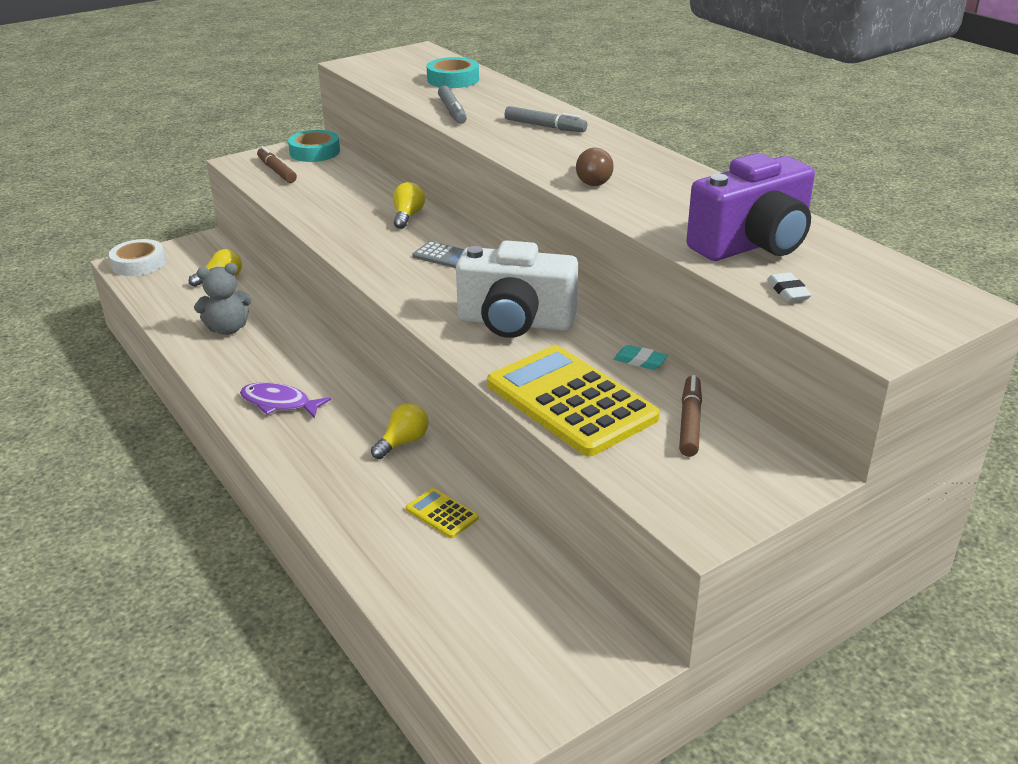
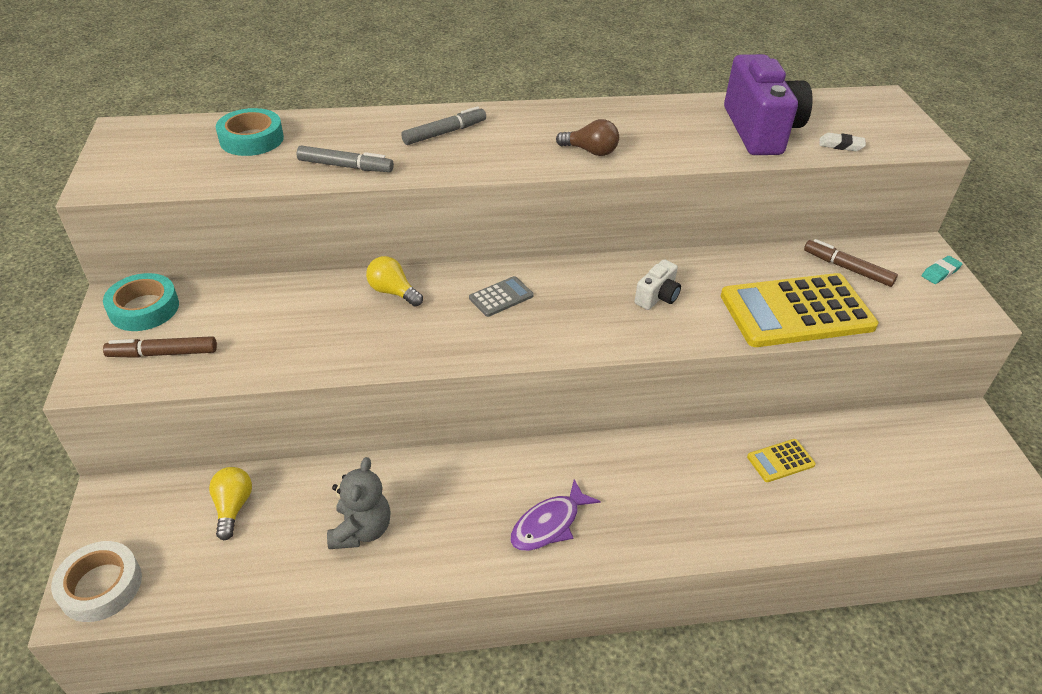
camera: 65 degrees left, 10 degrees up
(403, 442) = (666, 452): yellow light bulb -> none
(515, 322) = (657, 297): white camera -> white camera, size x0.46
(640, 361) = (754, 258): turquoise eraser -> turquoise eraser (940, 272)

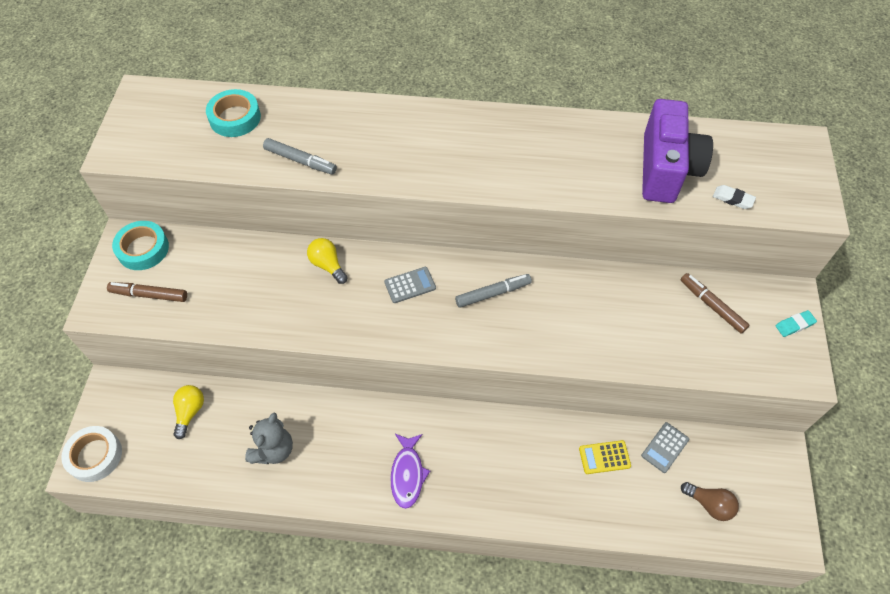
camera: 15 degrees right, 15 degrees up
(444, 133) = (390, 132): grey marker -> grey marker (493, 293)
(549, 524) = (407, 474): purple fish -> purple fish turned 60 degrees counterclockwise
(590, 151) = (505, 173): brown light bulb -> brown light bulb (709, 504)
(657, 297) = (536, 307): white camera -> none
(796, 311) = (647, 344): yellow calculator -> none
(843, 438) = (665, 447): none -> grey calculator

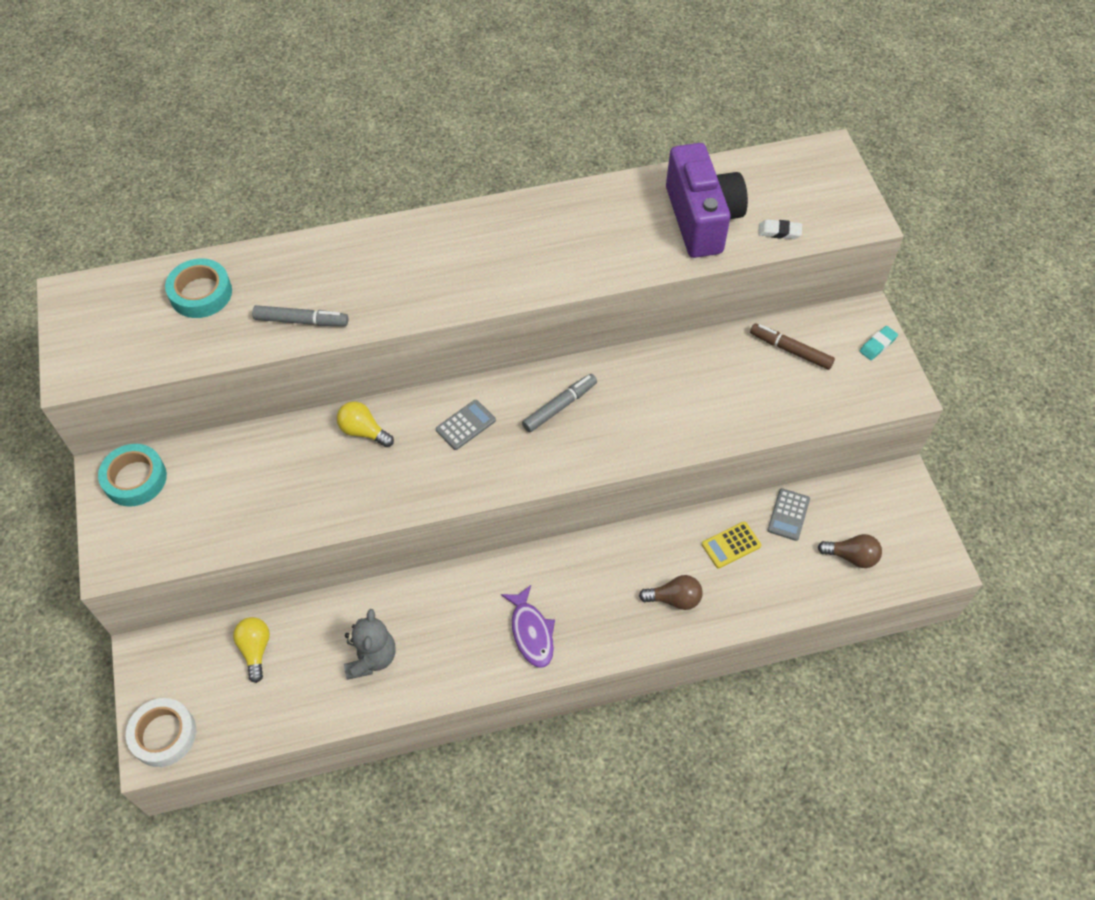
camera: 20 degrees left, 0 degrees up
(149, 295) = (168, 528): brown marker -> none
(538, 488) = (674, 599): none -> brown light bulb

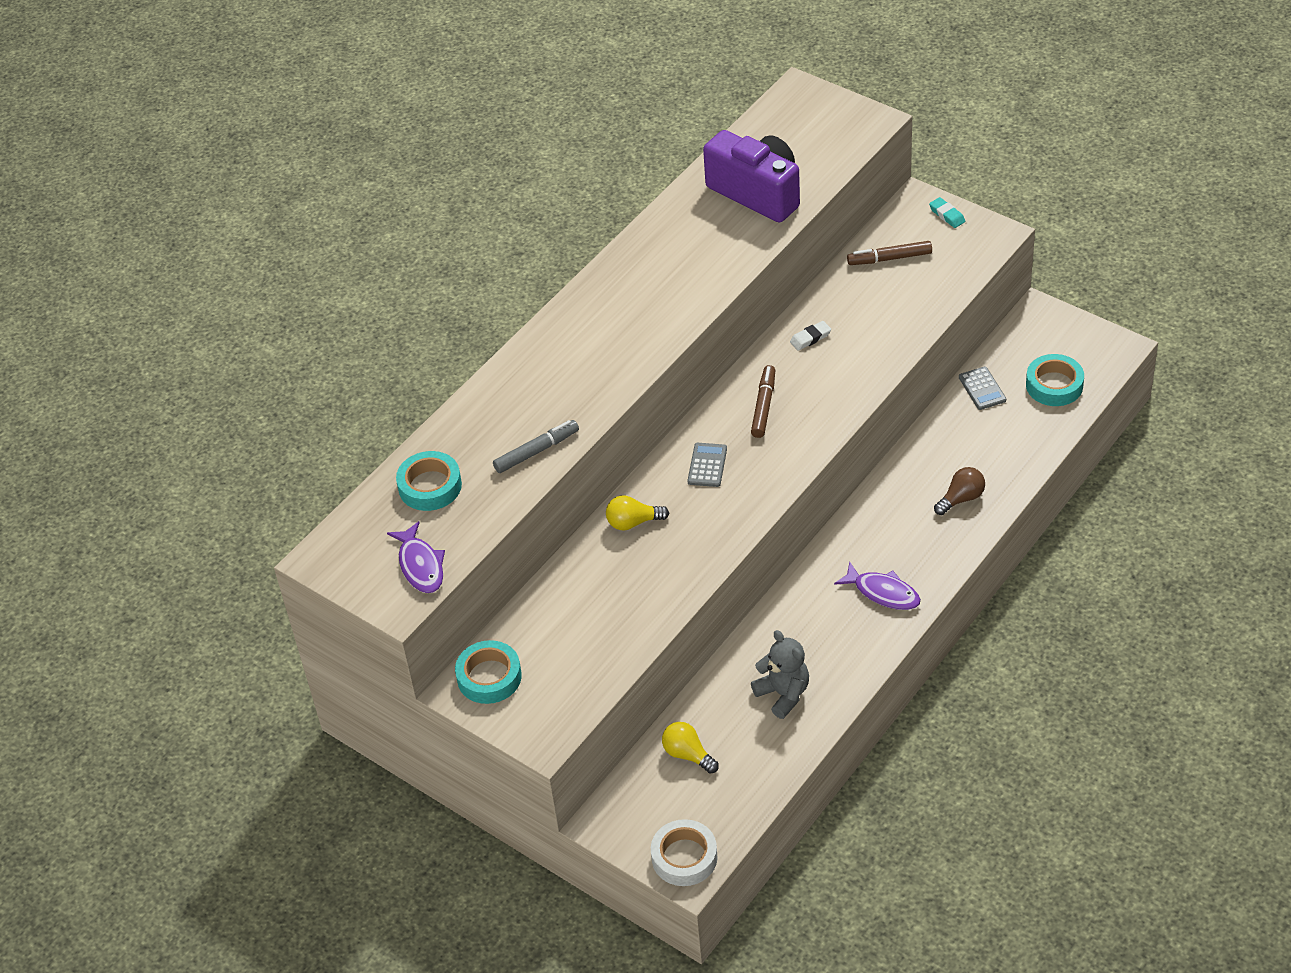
camera: 35 degrees left, 10 degrees down
(122, 353) = (420, 565): none -> purple fish
(559, 406) = (763, 406): grey marker -> brown marker
(731, 545) = (963, 436): yellow calculator -> none
(779, 232) = (823, 166): white eraser -> white eraser (810, 338)
(851, 556) = (1054, 385): brown light bulb -> turquoise tape
(877, 345) = (947, 215): turquoise eraser -> turquoise eraser turned 45 degrees counterclockwise

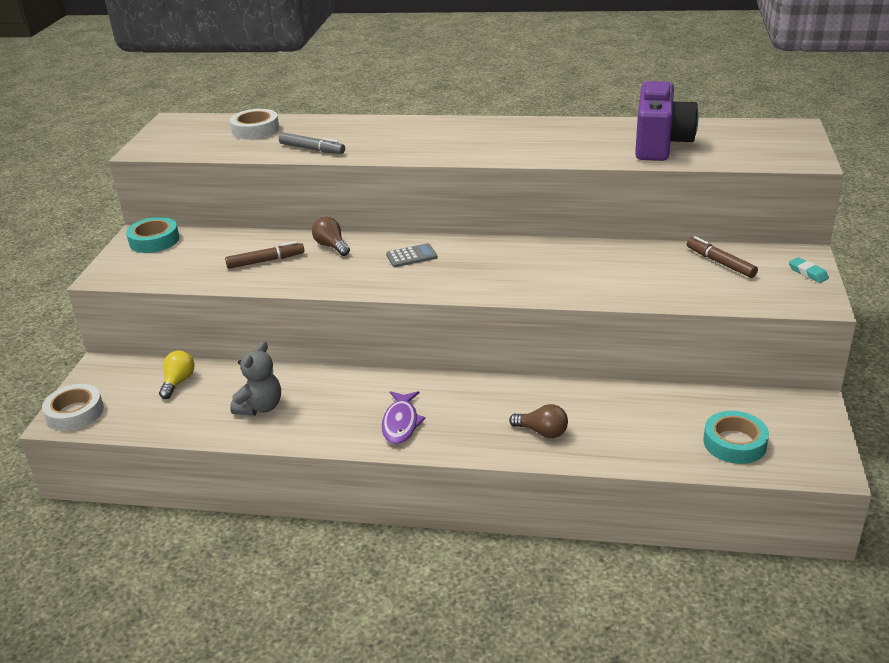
camera: 60 degrees right, 15 degrees down
(420, 565) = (181, 146): purple fish -> none
(430, 486) = (255, 130): turquoise tape -> white tape
(633, 522) = (331, 246): yellow light bulb -> brown light bulb
(763, 406) = (494, 259): brown marker -> brown marker (265, 261)
(810, 338) = (588, 256): white eraser -> none
(947, 215) = (807, 273): turquoise eraser -> turquoise eraser turned 60 degrees counterclockwise
(982, 389) = (684, 402): grey calculator -> none

